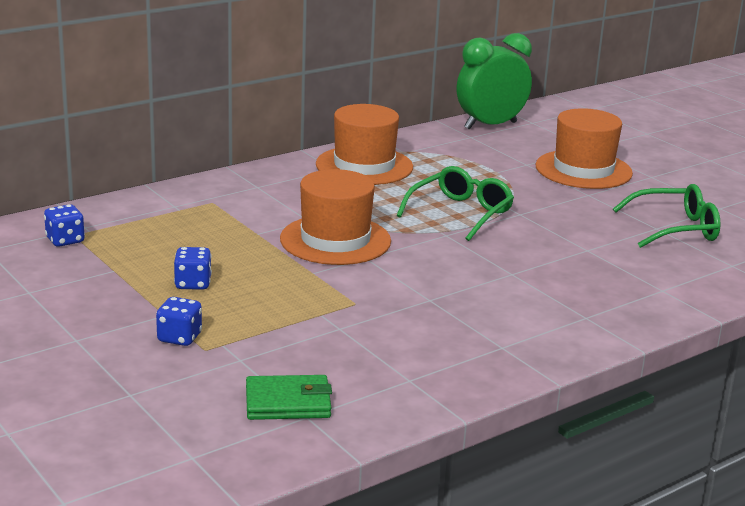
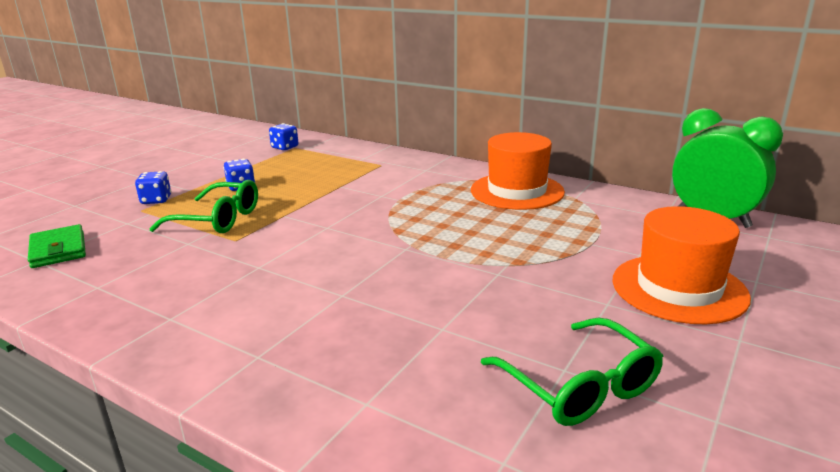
camera: 70 degrees right, 0 degrees up
(335, 240) = (351, 211): orange hat -> none
(460, 213) = (463, 245): green glasses -> green glasses (218, 219)

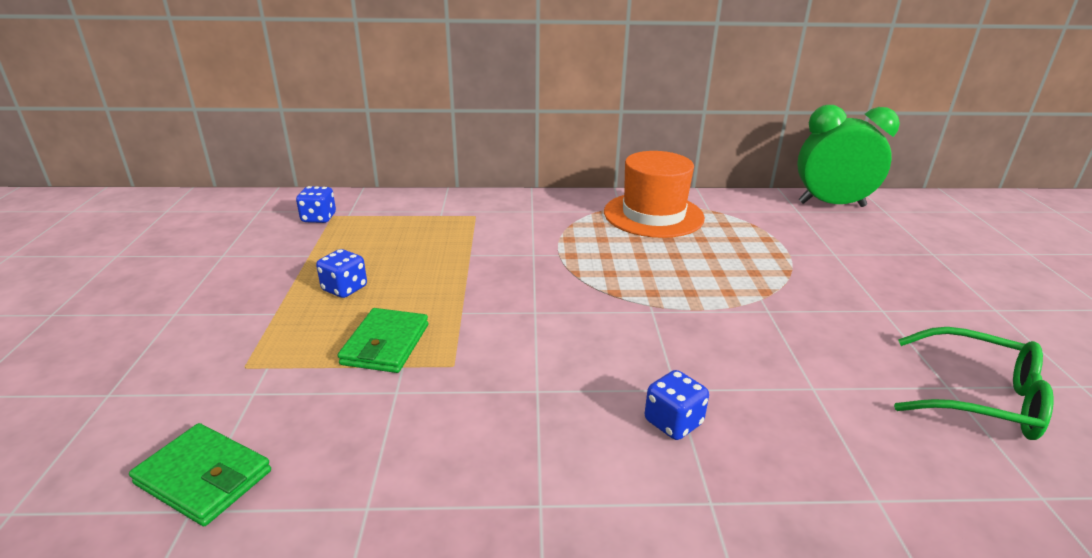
camera: 35 degrees left, 5 degrees up
(156, 200) = (246, 344): blue dice -> blue dice (673, 422)
(218, 219) = (385, 344): green glasses -> green wallet
(679, 288) = (902, 277): orange hat -> none

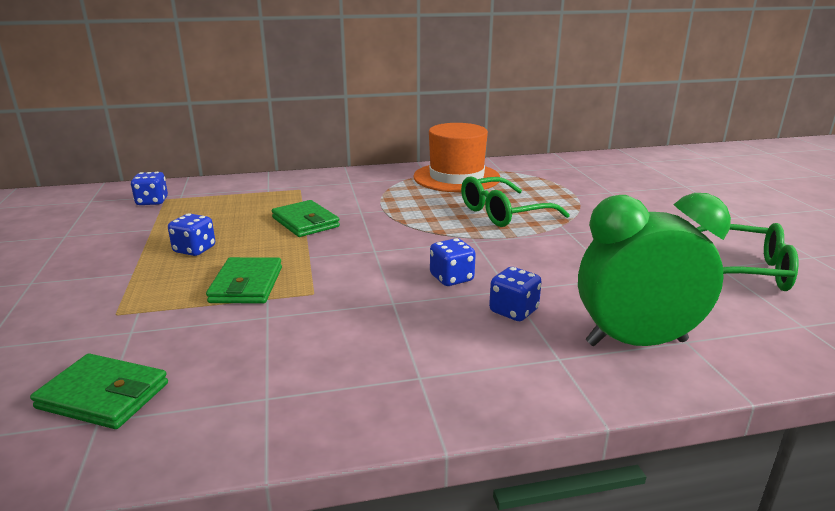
camera: 10 degrees left, 5 degrees down
(469, 263) = (305, 222): none -> green wallet
(612, 363) = (451, 278): none -> blue dice
(696, 273) = (503, 213): none -> green glasses
(831, 204) = (599, 160): green clock -> green clock (636, 342)

